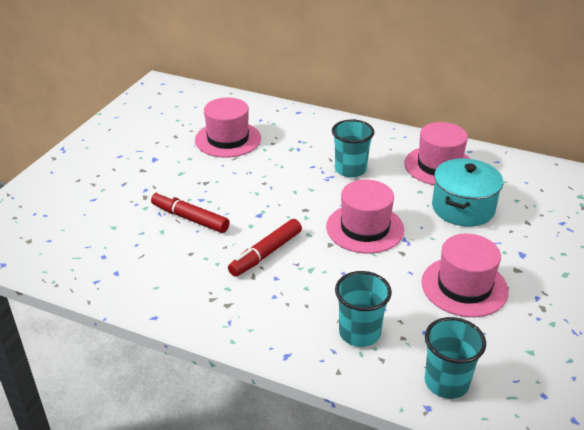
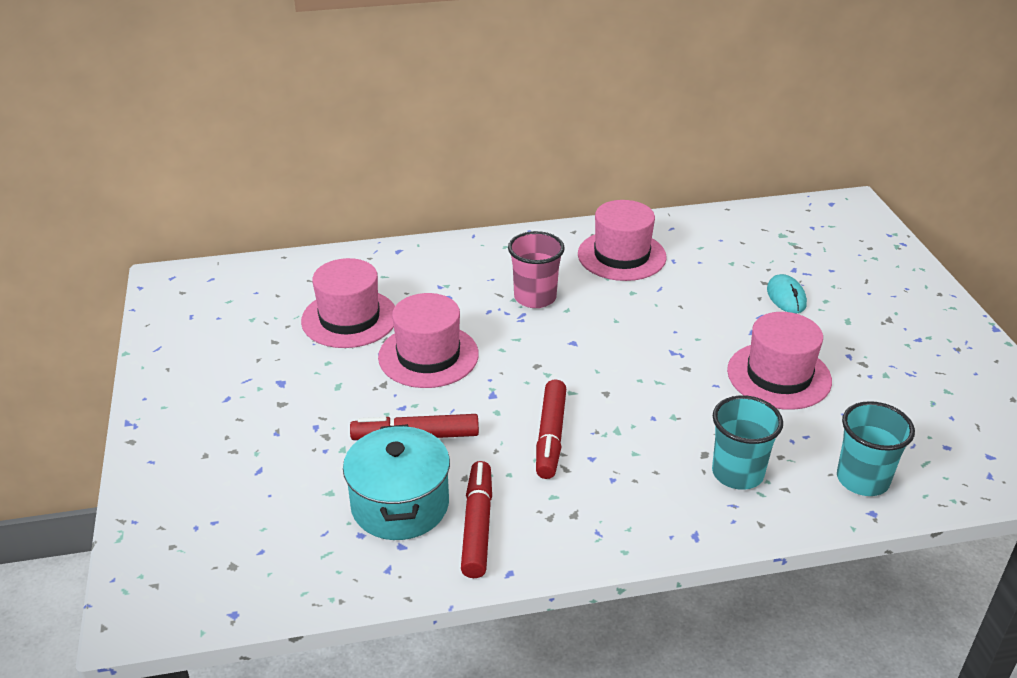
camera: 35 degrees left, 0 degrees up
(166, 283) = (477, 526): none -> red marker
(350, 169) = (535, 297): turquoise cup -> pink cup
(365, 228) = (622, 358): pink hat -> pink hat (428, 356)
(463, 208) = (692, 293): turquoise pot -> turquoise pot (400, 505)
(533, 238) = (786, 297): none -> turquoise mouse

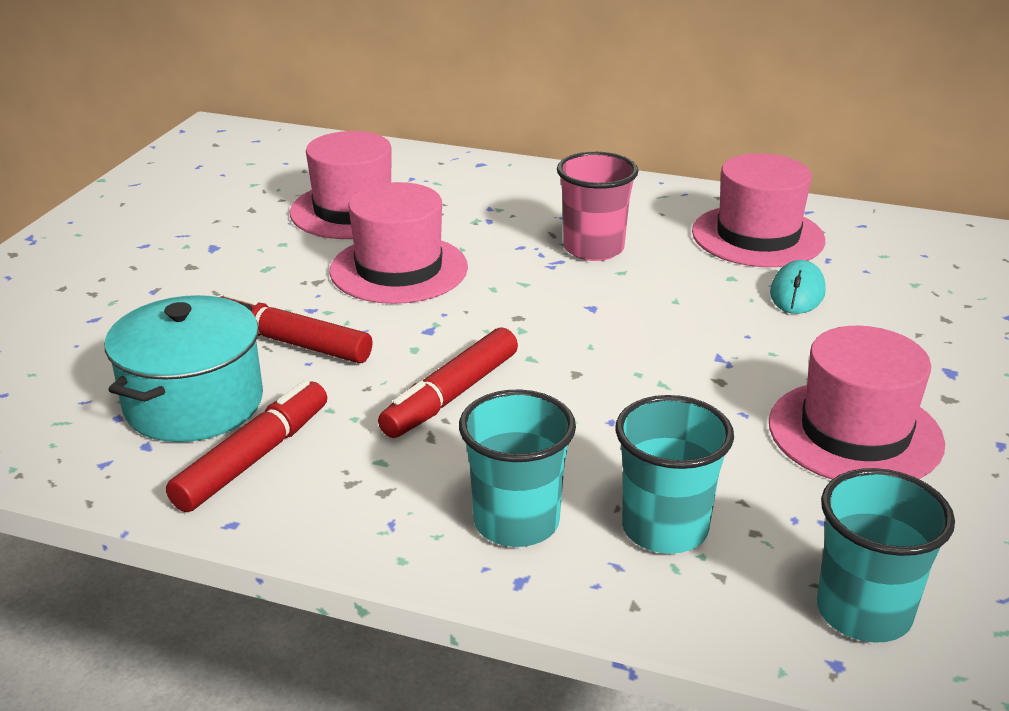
camera: 30 degrees right, 5 degrees down
(662, 502) = (516, 522): none -> turquoise cup
(786, 297) = (963, 344): turquoise mouse -> turquoise mouse (797, 292)

